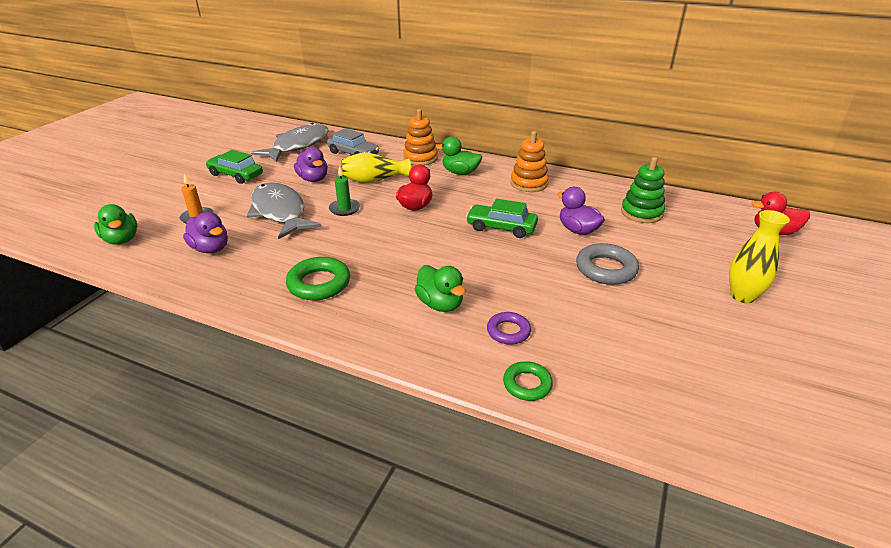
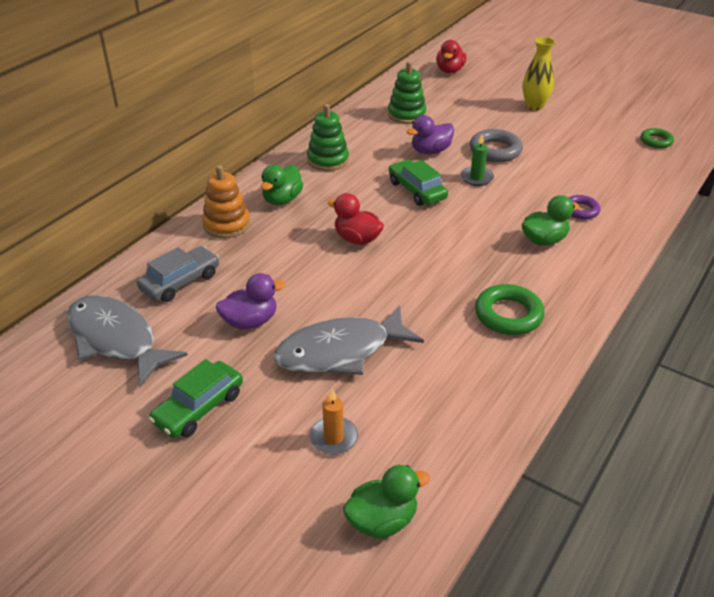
camera: 80 degrees left, 5 degrees up
(211, 249) = (424, 412): purple duck -> none
(344, 209) = (348, 294): green candle -> green candle (476, 178)
(374, 180) = (275, 266): yellow vase -> none
(501, 227) = (417, 190): green car -> green car turned 120 degrees clockwise
(527, 384) = (640, 211): green ring -> green ring (656, 141)
(529, 183) = (328, 160): orange stacking toy -> green stacking toy

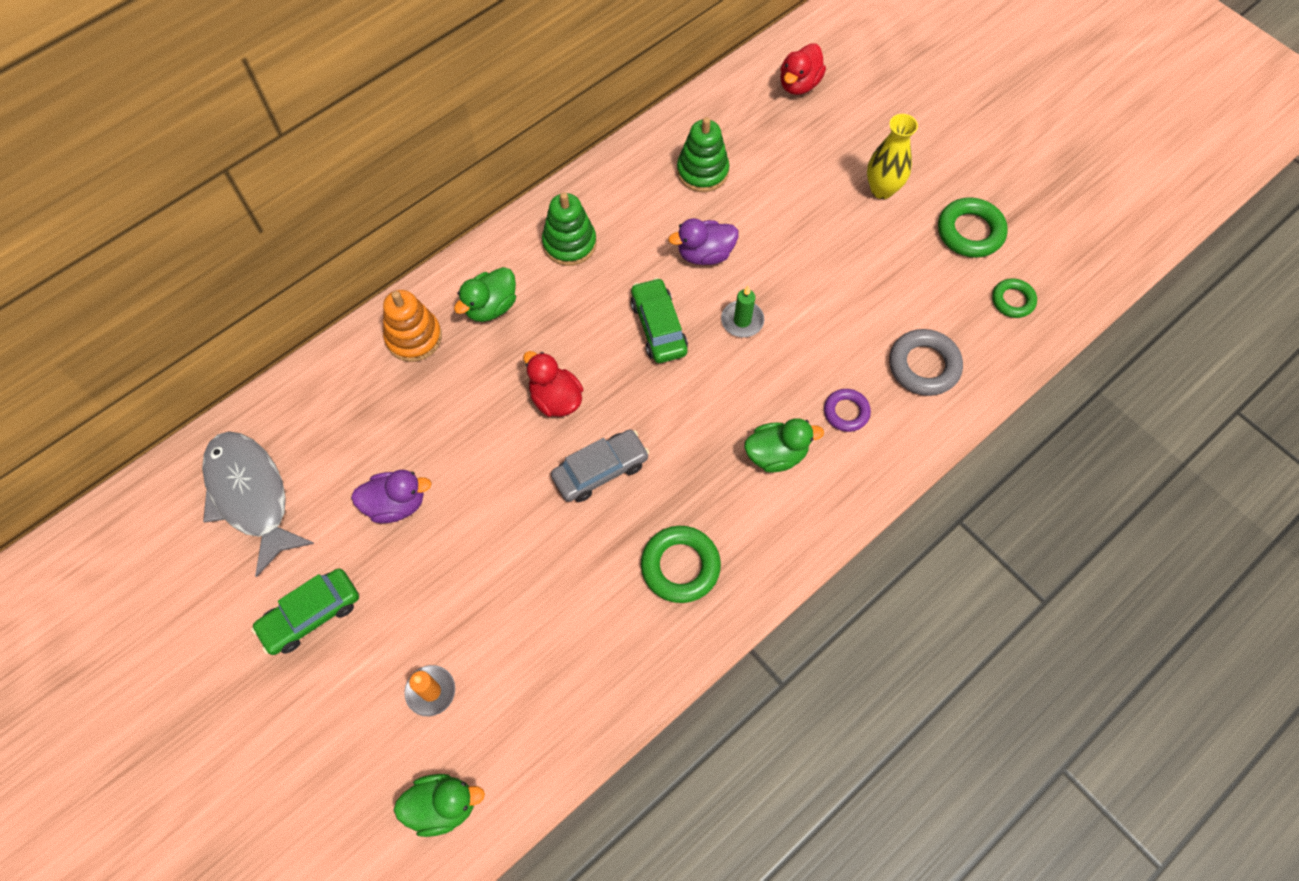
camera: 15 degrees right, 25 degrees up
(180, 282) = (338, 422): grey car -> grey car (600, 470)
(340, 351) = (477, 573): grey fish -> none
(495, 150) = (788, 272): grey ring -> grey ring (923, 366)
(605, 116) = (970, 232): none -> green ring

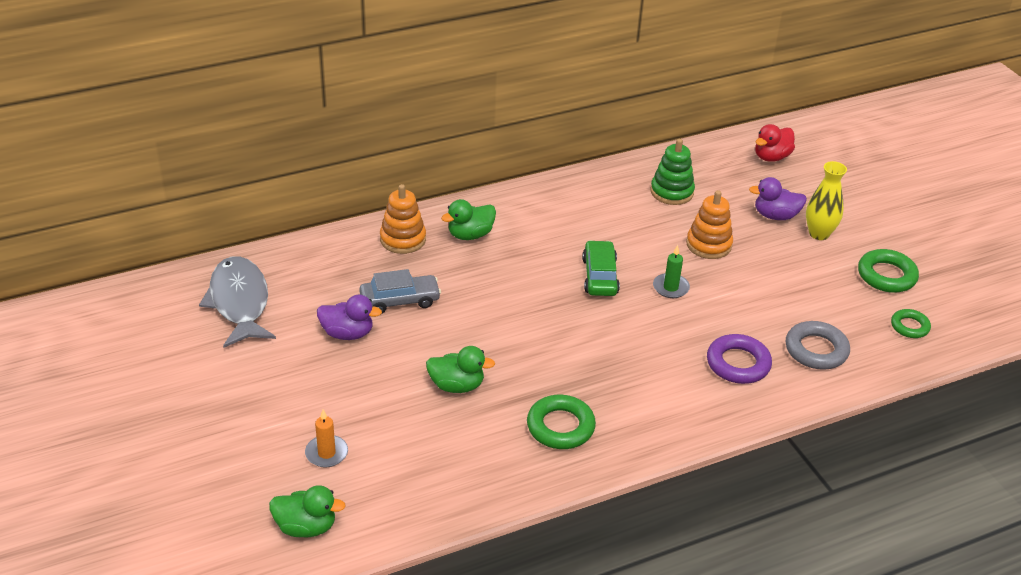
camera: 15 degrees right, 25 degrees down
(311, 615) = (253, 383): green car -> none
(555, 399) = (499, 300): red duck -> none
(569, 243) = (547, 211): green stacking toy -> none
(600, 470) = (518, 352): grey car -> grey car (400, 301)
(705, 254) = (655, 241): purple duck -> purple duck (775, 216)
(766, 242) = (708, 245): none -> orange stacking toy
(776, 454) = (668, 376): green duck -> green duck (457, 385)
(846, 412) = (738, 364): purple ring -> purple ring, size x1.60

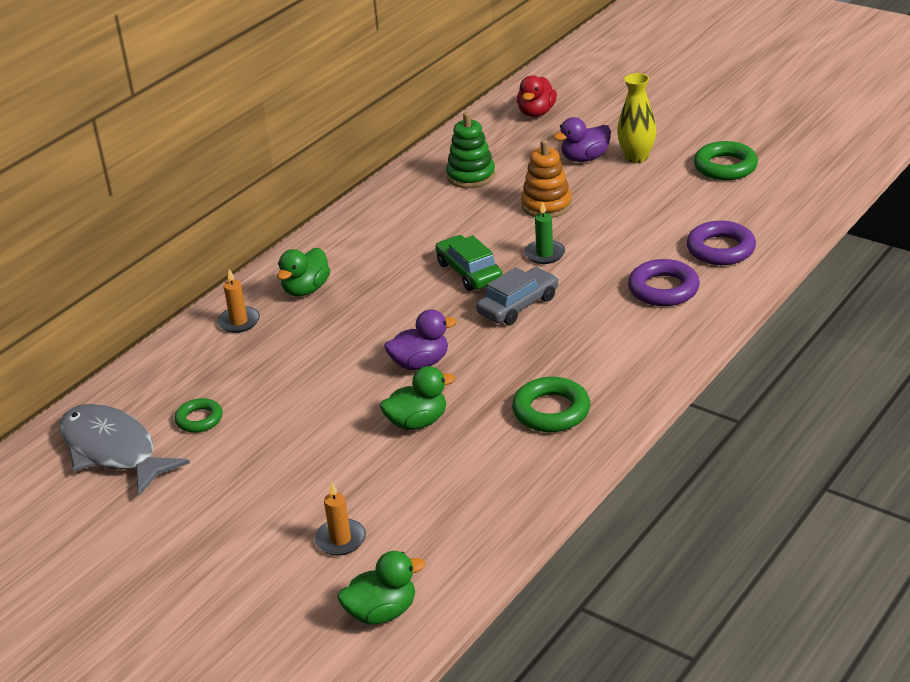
camera: 25 degrees left, 5 degrees down
(347, 333) = (260, 427): purple duck -> purple duck (420, 363)
(400, 301) = (288, 375): grey car -> grey car (518, 305)
(403, 239) = (239, 322): orange stacking toy -> orange candle
(816, 350) = (720, 249): grey ring -> purple ring
(909, 326) = (781, 198): green ring -> green ring (199, 419)

